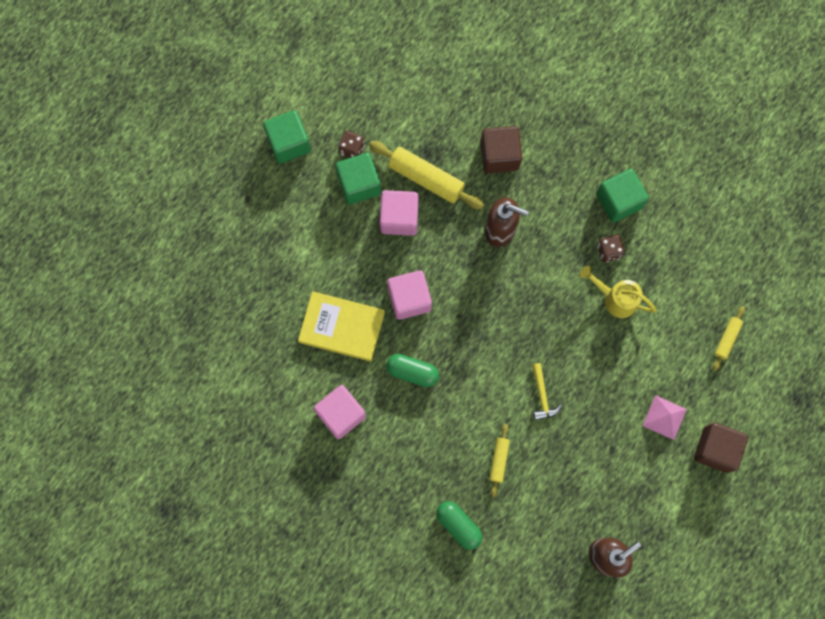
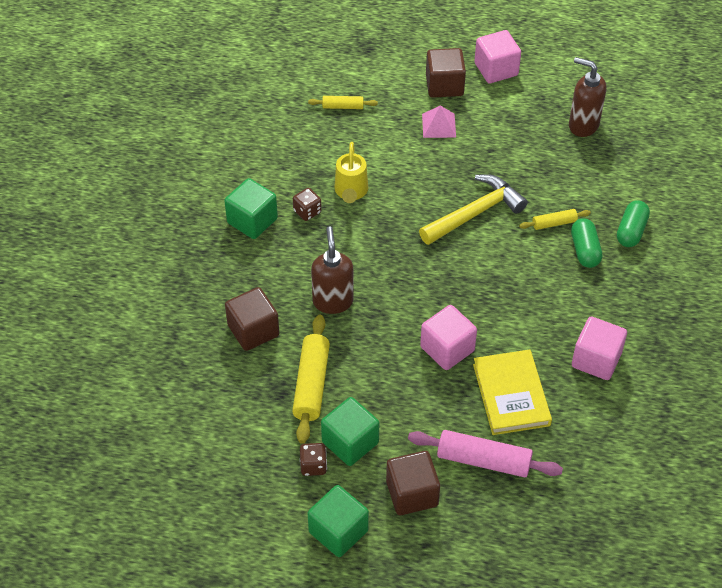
camera: 115 degrees left, 25 degrees down
(293, 209) = (412, 493): none -> brown cube
(294, 275) = (483, 460): none -> pink rolling pin
(399, 218) = (367, 391): pink cube -> pink cube (496, 69)
(412, 372) = (517, 318): green capsule -> green capsule (584, 250)
(542, 395) = (475, 213): yellow hammer -> yellow hammer, size x1.97

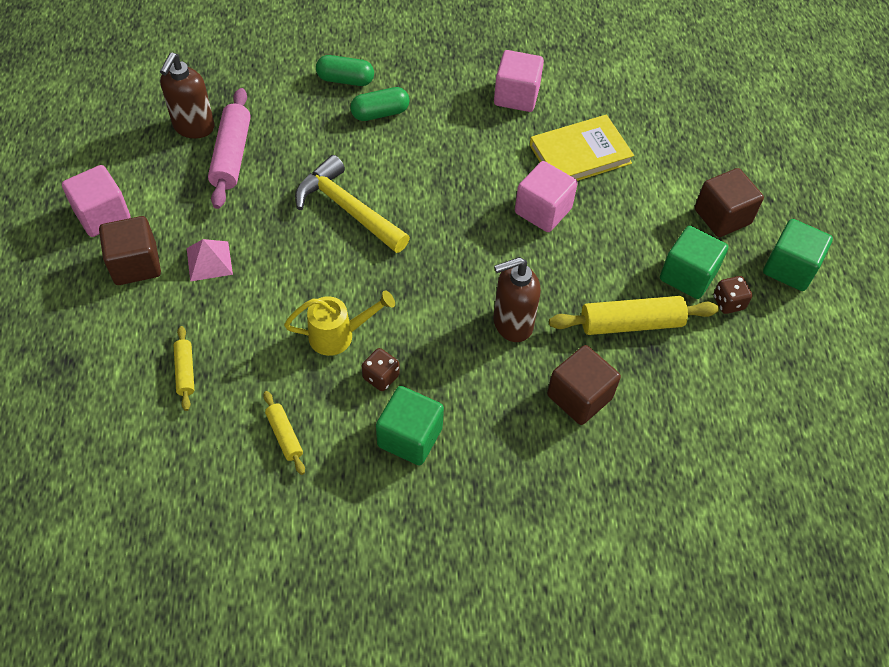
camera: 105 degrees left, 5 degrees up
(483, 460) = (662, 167): pink rolling pin -> pink rolling pin (232, 155)
(554, 223) = (348, 140): yellow rolling pin -> yellow rolling pin (284, 435)

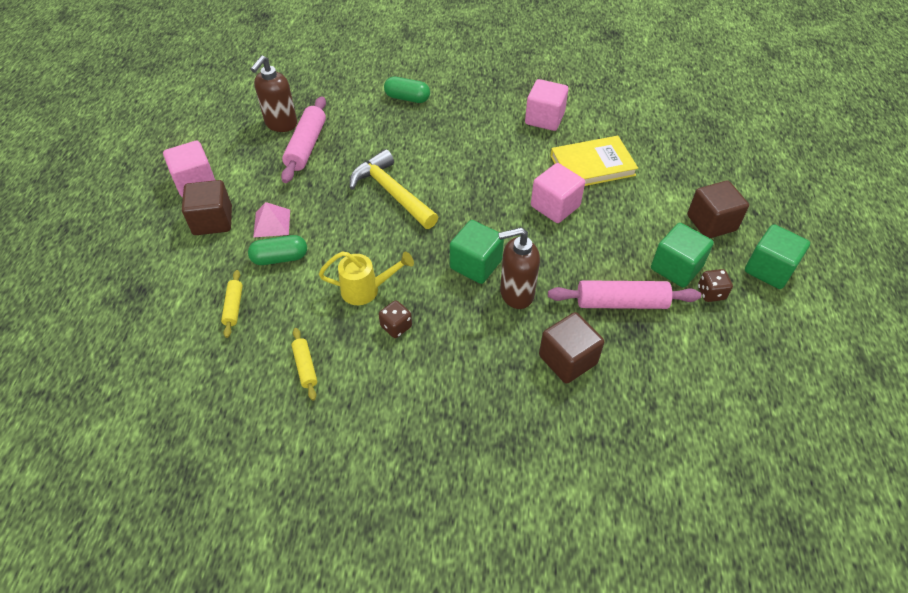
camera: 10 degrees right, 5 degrees down
(380, 113) = (431, 124): green capsule -> green capsule (280, 258)
(410, 437) = (412, 379): green cube -> green cube (476, 264)
(631, 323) = (621, 302): yellow rolling pin -> pink rolling pin

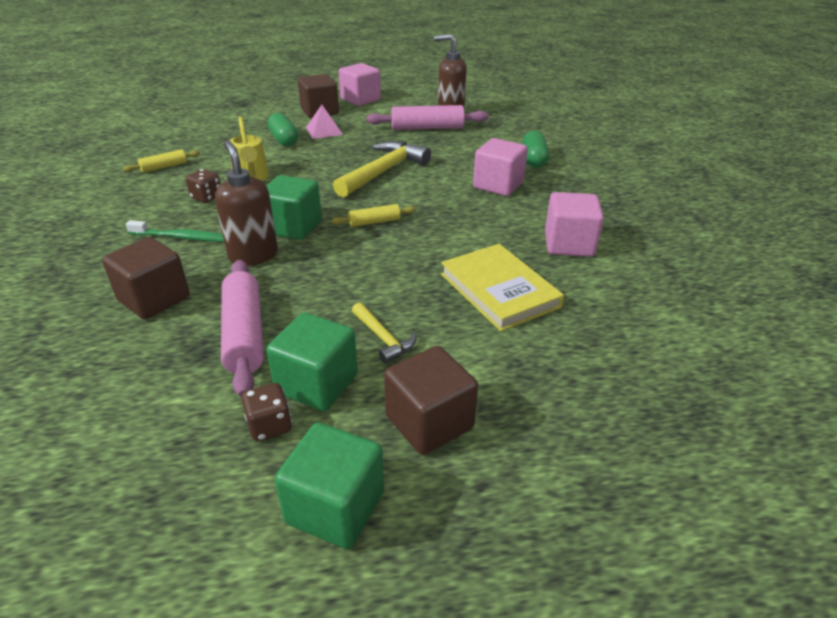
camera: 75 degrees right, 15 degrees down
(234, 307) = (228, 133): yellow rolling pin -> yellow rolling pin (374, 222)
(471, 345) = (181, 237): none -> green toothbrush
(555, 206) = (404, 268): pink cube -> pink cube (498, 185)
(635, 230) = (383, 338): none -> yellow hammer

